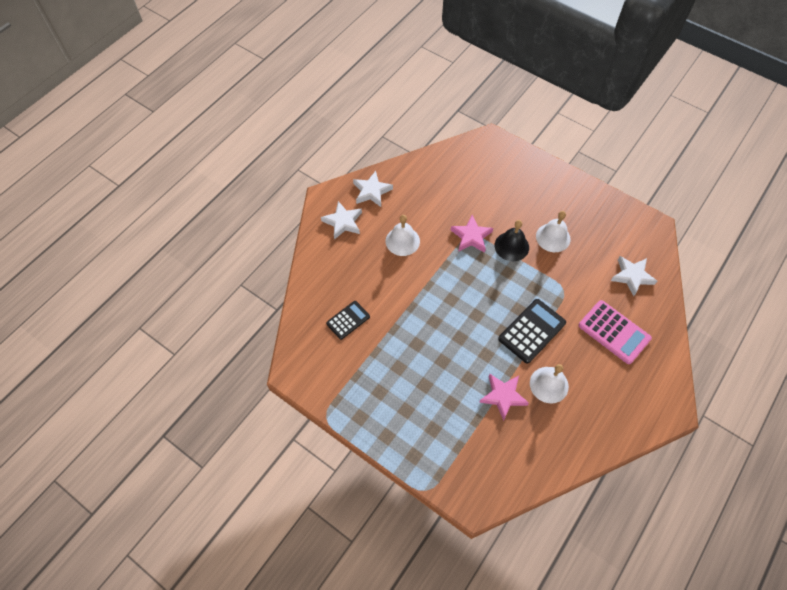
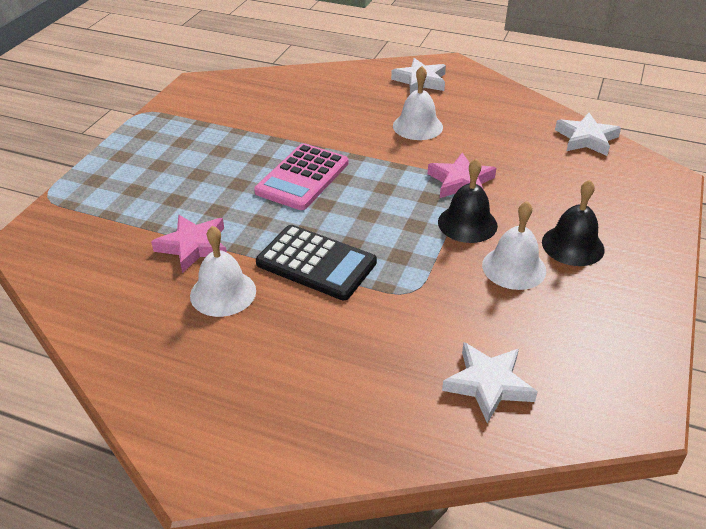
camera: 75 degrees right, 20 degrees down
(348, 320) = (278, 106): black calculator -> none
(371, 191) = (483, 92): white star -> white star (586, 139)
(540, 205) = (573, 245): none -> black bell
(614, 332) = (350, 367): pink calculator -> pink calculator (302, 178)

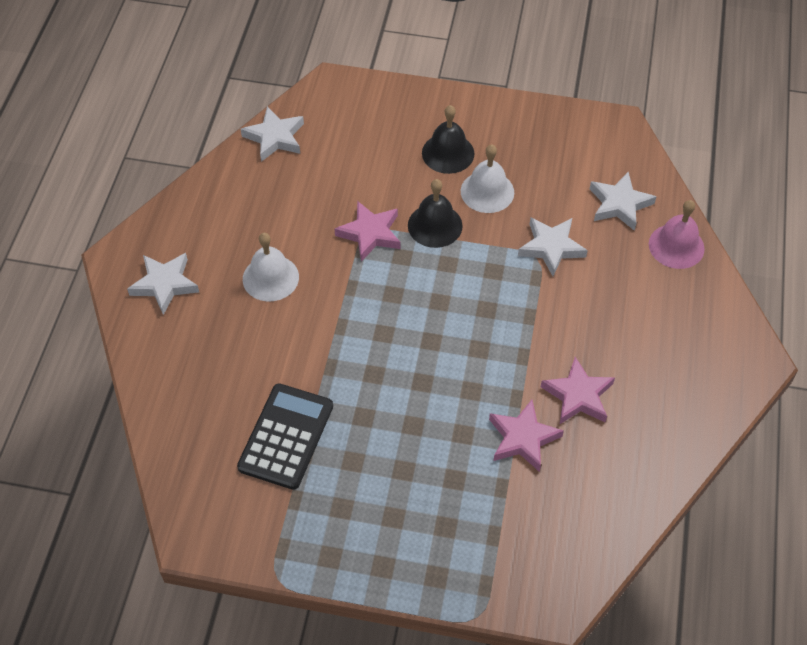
camera: 100 degrees left, 15 degrees up
(223, 293) = (578, 395): white bell -> pink star
(302, 178) = (389, 368): pink calculator -> none
(316, 263) = (519, 332): black calculator -> black calculator (286, 436)
(409, 431) = (676, 246): none -> pink bell
(425, 306) = (551, 247): none -> white star

